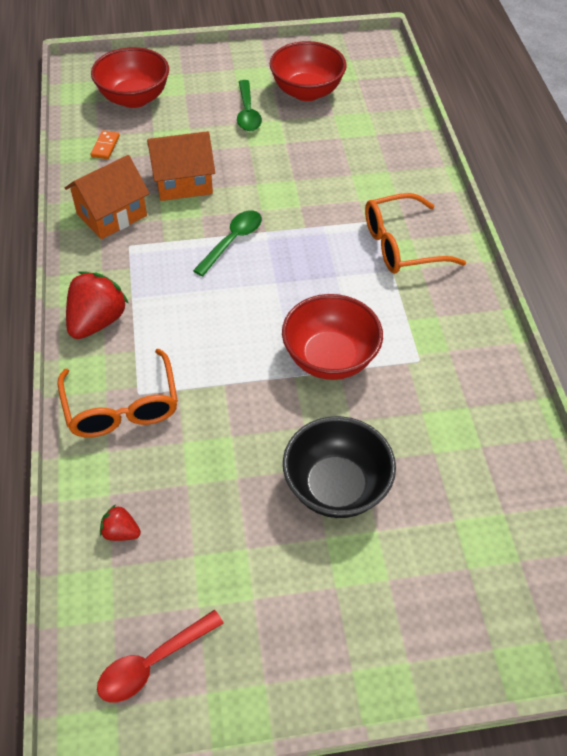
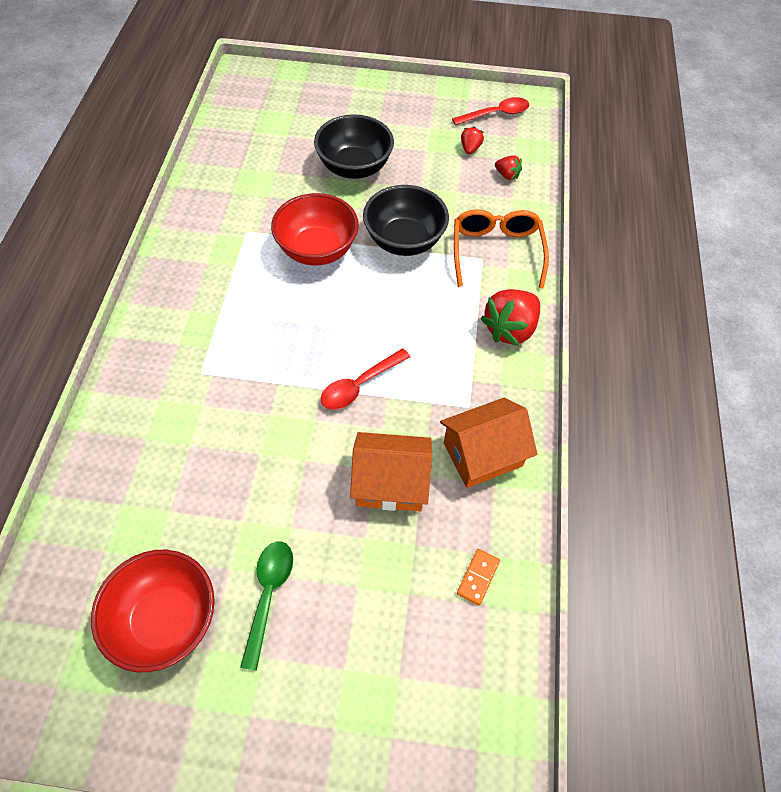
camera: 165 degrees left, 5 degrees up
(134, 98) = (423, 678): red bowl -> none
(182, 569) = (470, 149): none -> red strawberry
(232, 241) = (359, 385): green spoon -> red spoon
(235, 394) = (404, 241): none -> black bowl
(402, 245) = (192, 338): orange glasses -> none

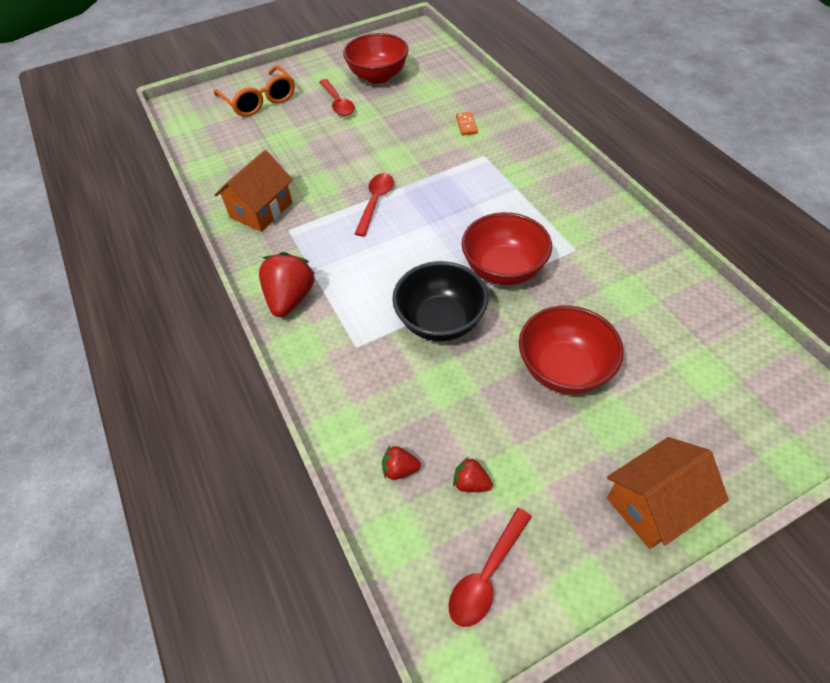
camera: 150 degrees right, 5 degrees down
(268, 595) = (338, 103): green spoon -> red spoon
(354, 167) = (563, 369): black bowl -> red bowl
(390, 483) = (311, 169): orange house -> orange house (654, 504)
(470, 149) = (471, 483): red strawberry -> red strawberry turned 135 degrees clockwise
(478, 577) = (229, 158): orange domino -> orange domino (466, 125)
(496, 252) = (347, 361): orange glasses -> orange glasses (259, 100)

